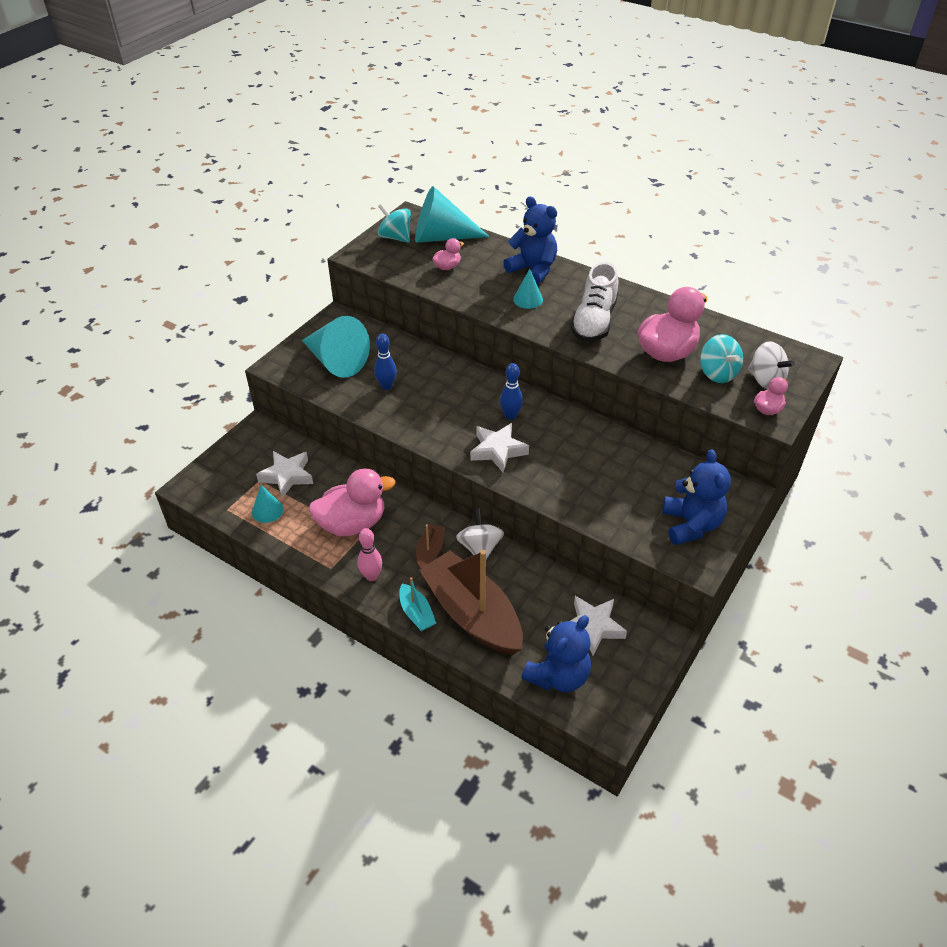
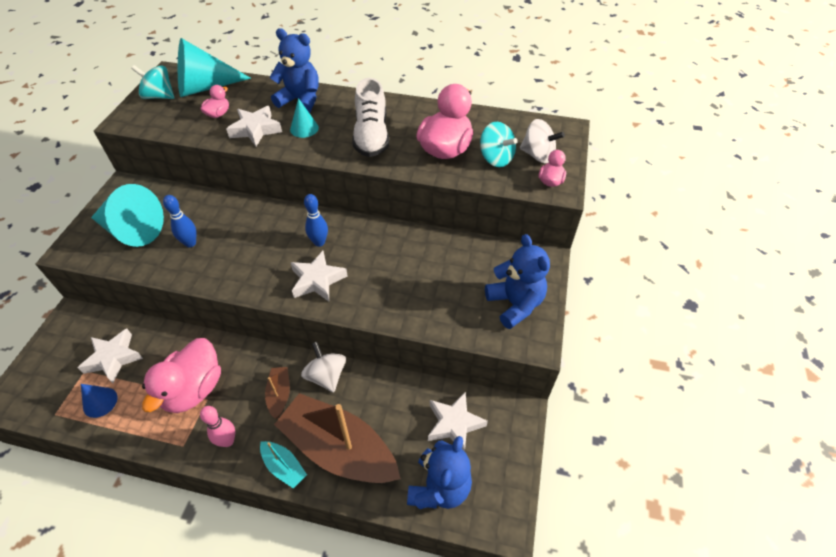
camera: 20 degrees left, 5 degrees up
(267, 510) = (100, 402): turquoise cone -> blue cone
(352, 523) = (194, 389): pink duck -> pink duck turned 150 degrees clockwise
(479, 290) = (256, 130): none -> white star

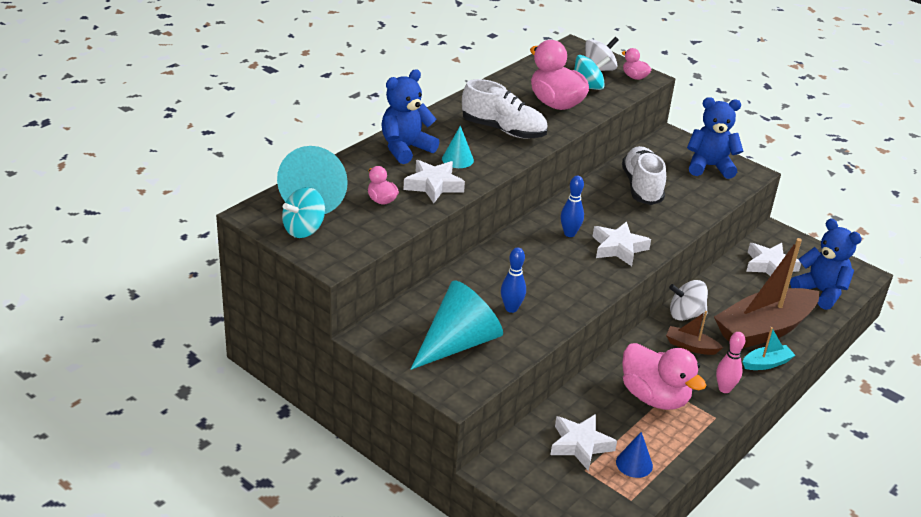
camera: 65 degrees left, 15 degrees down
(432, 265) = (642, 187): none -> white shoe

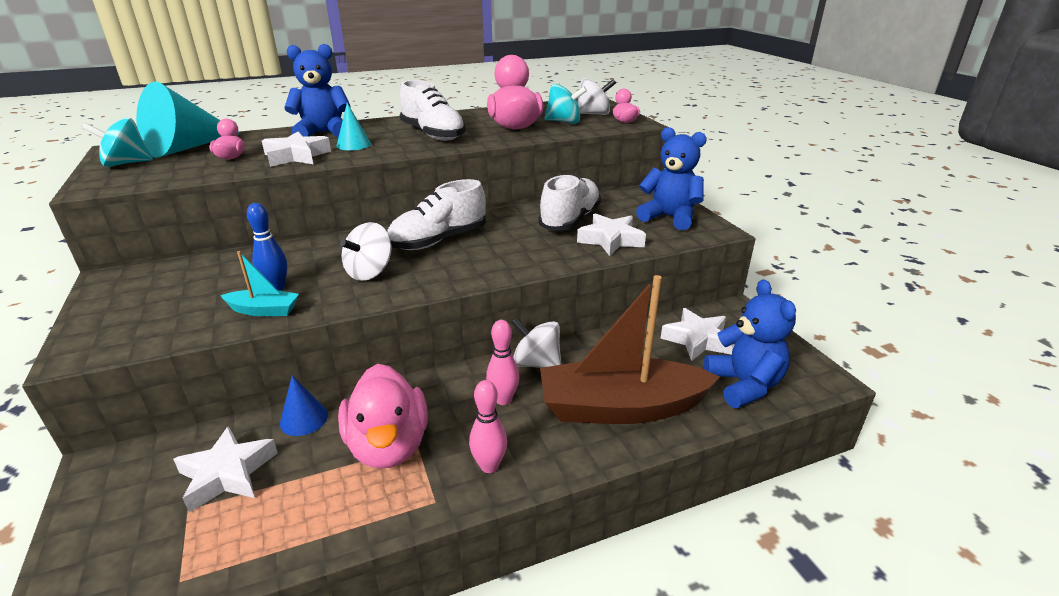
camera: 30 degrees right, 5 degrees down
(458, 343) = (172, 305): turquoise cone -> none
(558, 276) = (370, 272): none -> white spinning top
(569, 233) = (438, 240): blue bowling pin -> white shoe
(618, 248) = (472, 262): white star -> white star (610, 240)
(634, 464) = (253, 526): blue cone -> blue cone (304, 419)
(690, 346) = (503, 399): brown boat -> pink bowling pin
(766, 363) = (582, 451): turquoise boat -> turquoise boat (264, 310)

